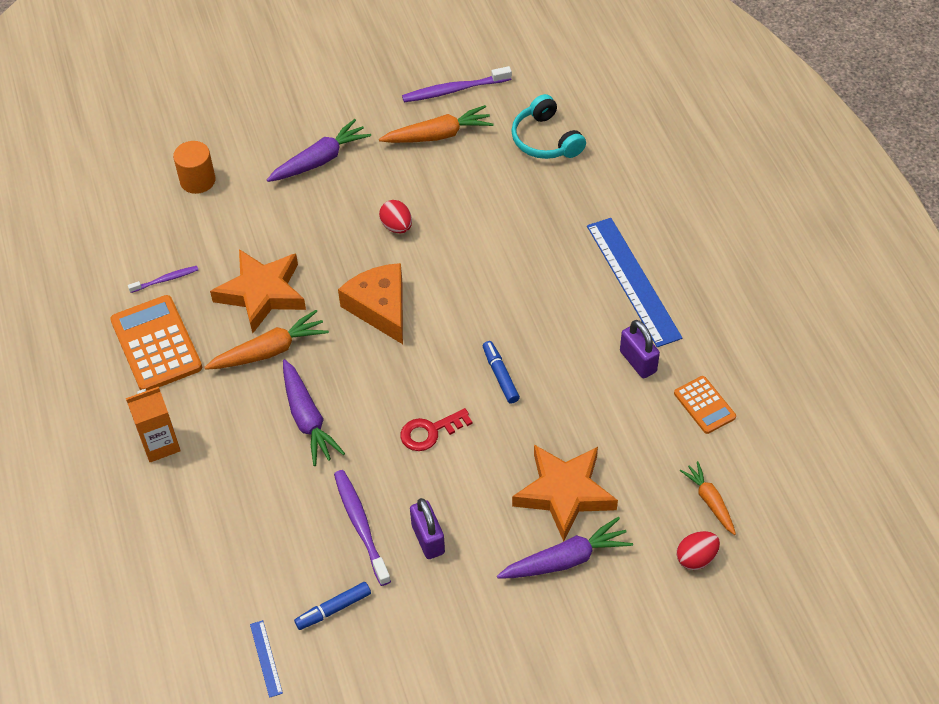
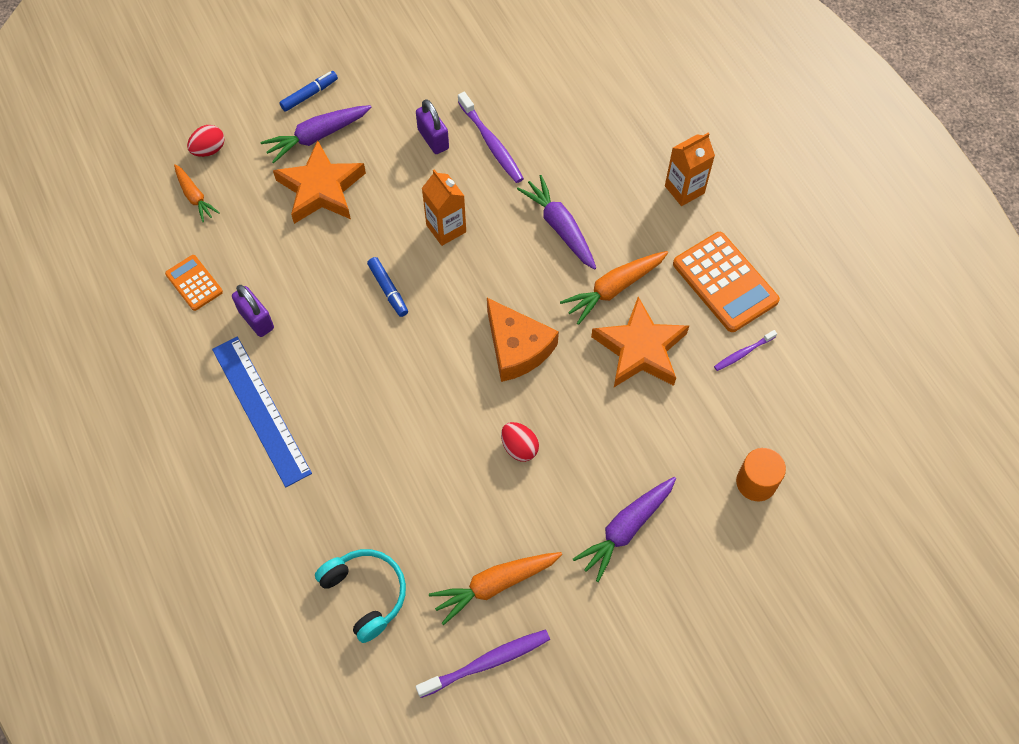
camera: 170 degrees right, 10 degrees up
(266, 658) = (542, 42): blue ruler -> none
(333, 609) = (499, 80): blue marker -> blue marker (309, 94)
(430, 432) = (446, 228): red key -> orange carton

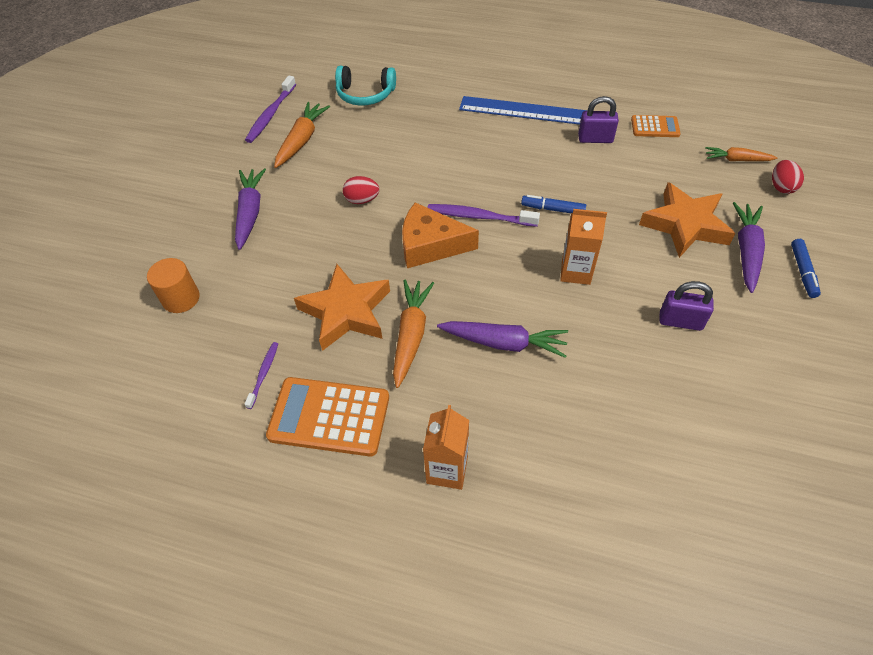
camera: 135 degrees right, 10 degrees down
(491, 143) = (640, 359): purple toothbrush -> purple toothbrush (480, 217)

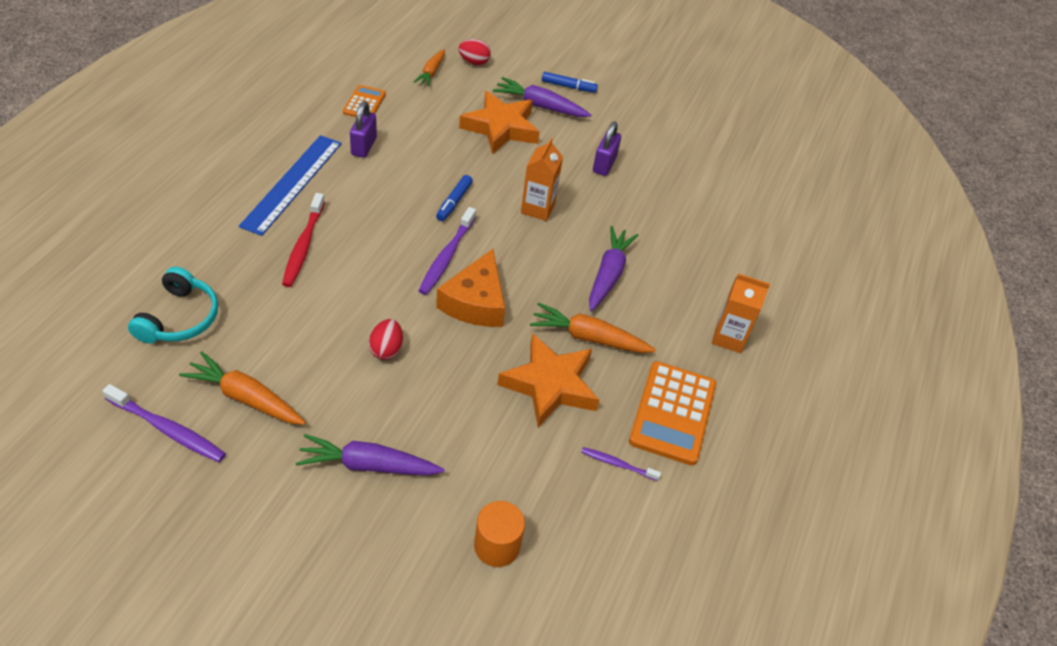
camera: 90 degrees left, 5 degrees down
(458, 133) = (304, 245): none -> red toothbrush

